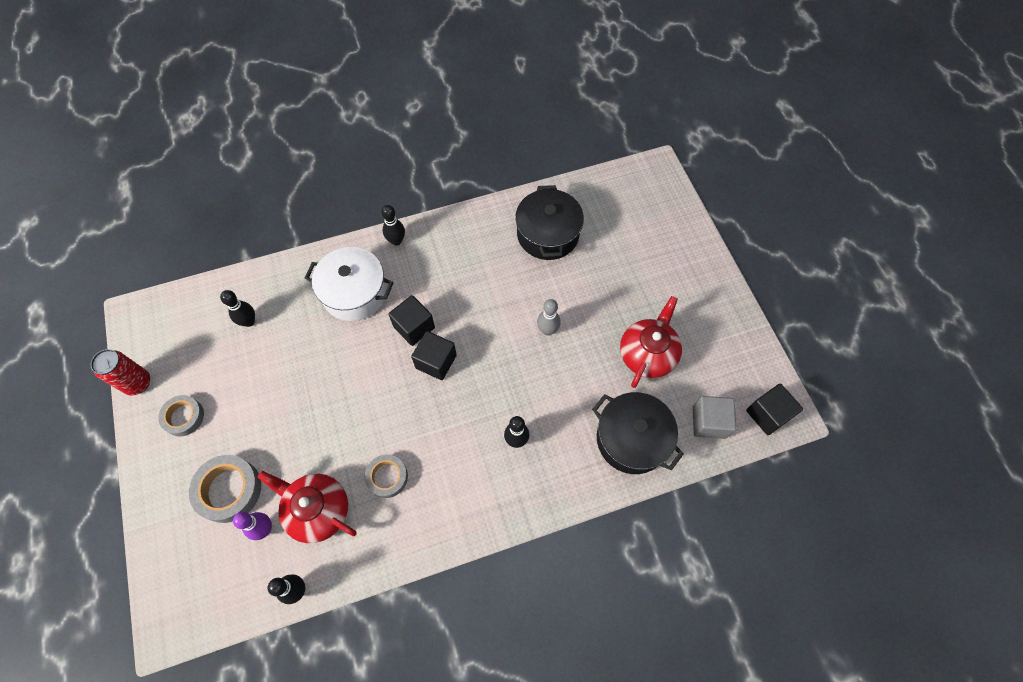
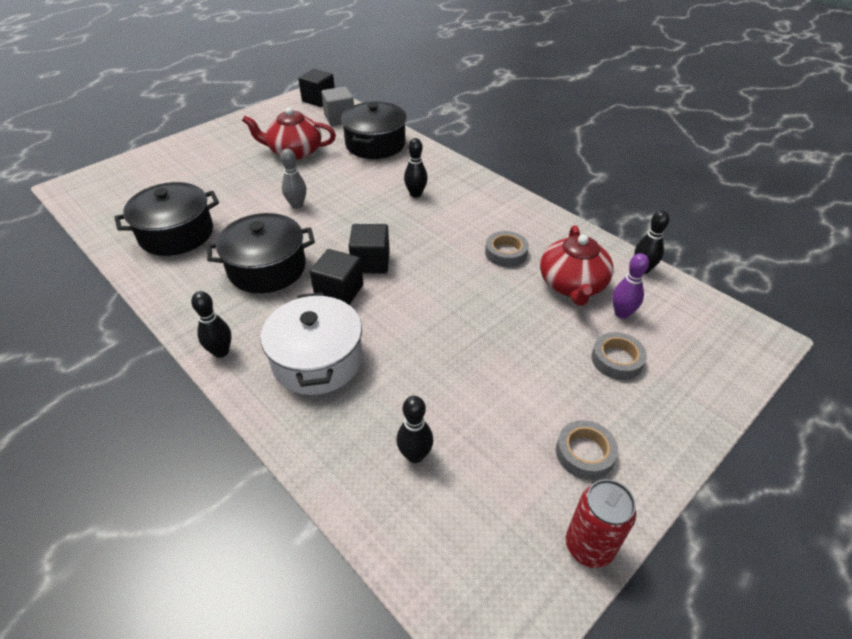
camera: 115 degrees left, 20 degrees down
(229, 490) = (617, 360): grey tape -> grey tape, size x0.65
(469, 286) = (267, 268): none -> black pot

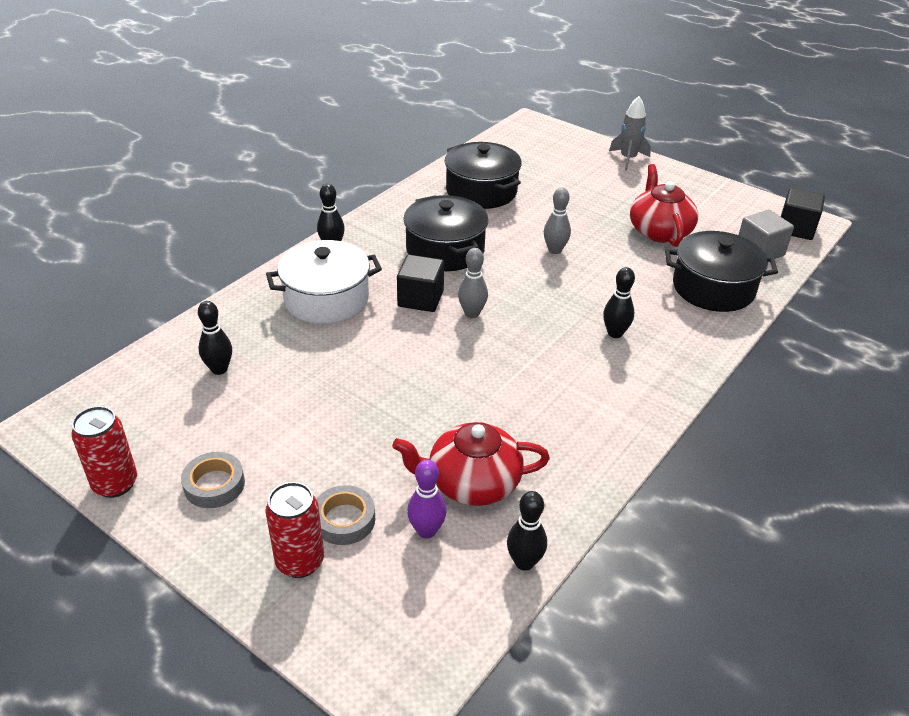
camera: 80 degrees right, 5 degrees down
(178, 146) = (628, 159): none -> grey rocket
(371, 262) = (472, 313): black cube -> grey bowling pin
(506, 253) = (519, 419): grey tape -> none
(663, 389) = (300, 561): none -> red can

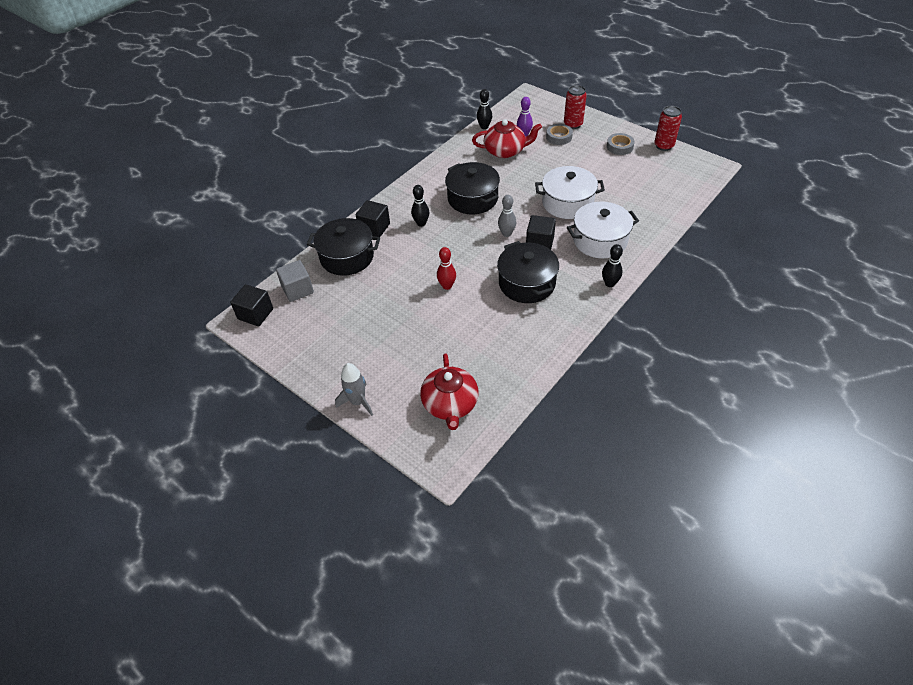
camera: 175 degrees left, 10 degrees up
(219, 369) = (644, 196): black bowling pin -> none
(362, 360) = (567, 203): none -> white pot
(481, 191) = (500, 349): black pot -> black pot (472, 199)
(555, 250) = (447, 286): grey bowling pin -> red bowling pin
(659, 231) = (363, 307): red teapot -> red teapot (450, 404)
(691, 328) = (374, 228): none -> black cube

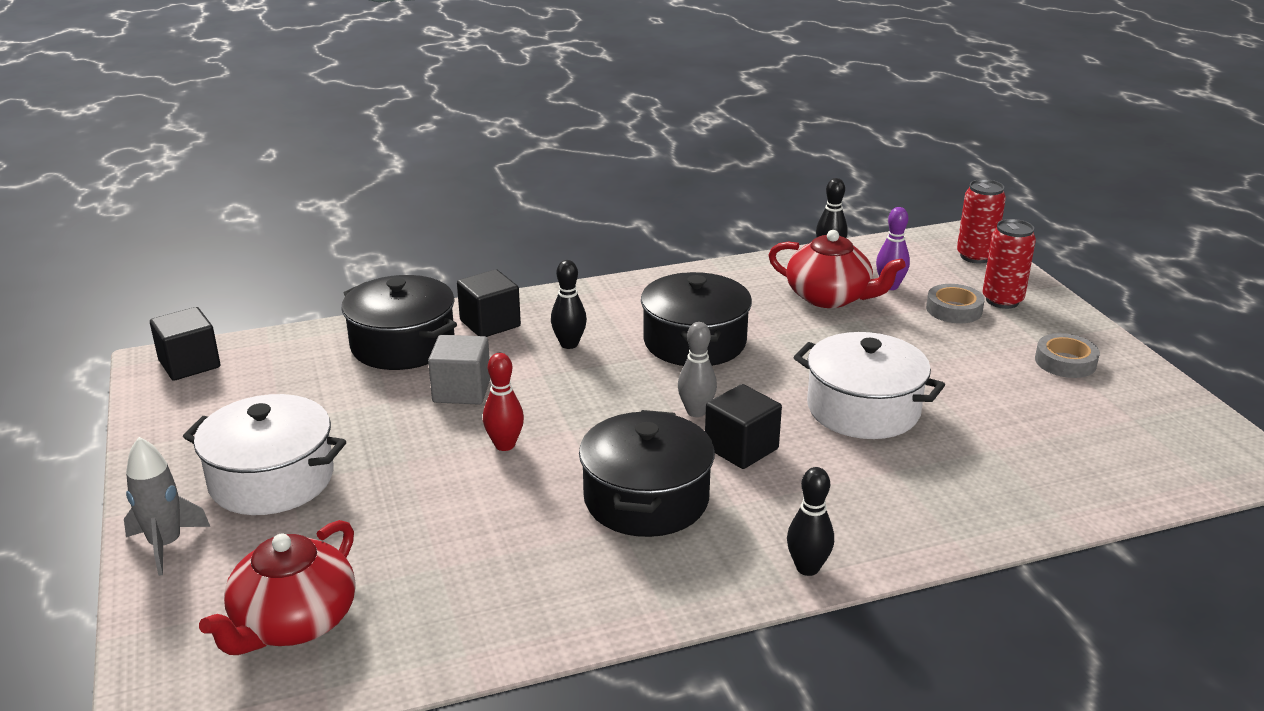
camera: 30 degrees right, 20 degrees down
(297, 290) = (282, 358): grey cube -> grey cube (462, 391)
(600, 240) = (864, 490): white pot -> white pot (272, 479)
(663, 146) = (1167, 391): red can -> red can (975, 256)

